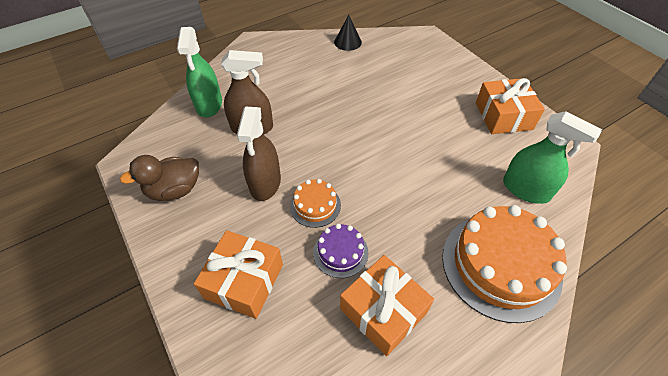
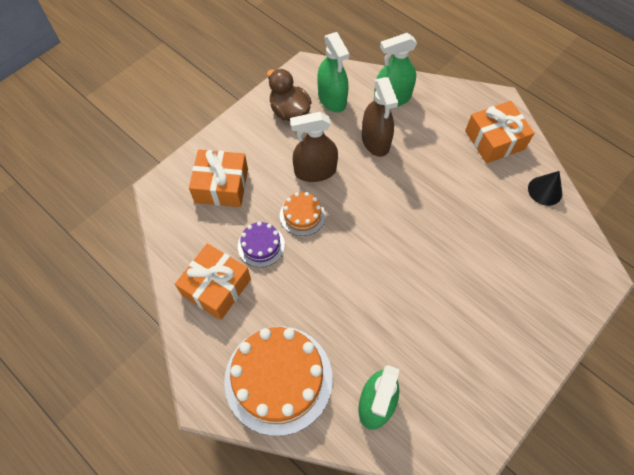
camera: 75 degrees right, 10 degrees up
(181, 149) = (332, 99): none -> green spray bottle
(503, 116) = (483, 379): orange gift -> orange gift (494, 140)

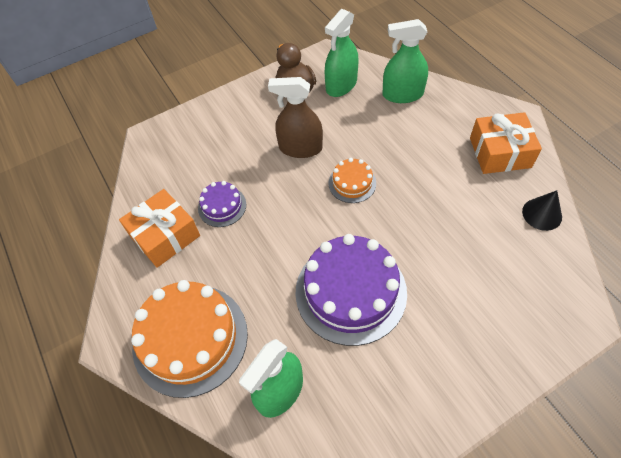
camera: 20 degrees right, 5 degrees down
(221, 186) = (206, 144): orange gift -> none
(302, 215) = (272, 186): orange cake -> orange cake (352, 183)
(332, 99) = (341, 85): green spray bottle -> green spray bottle turned 45 degrees clockwise
(375, 141) = (371, 131): brown spray bottle -> none
(407, 299) = (350, 292): none -> purple cake

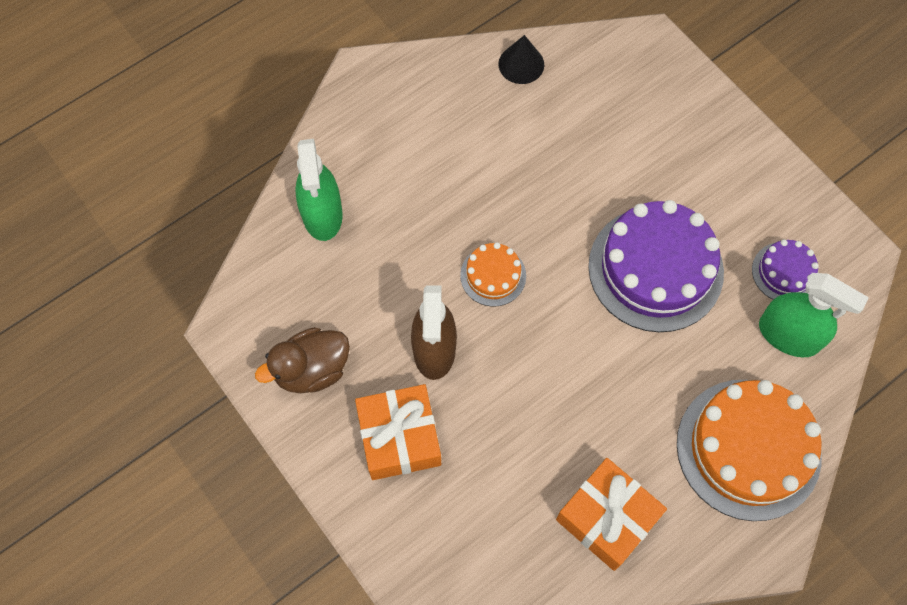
camera: 100 degrees left, 10 degrees up
(222, 206) = (549, 446): purple cake -> purple cake (784, 272)
(341, 85) = (302, 301): green spray bottle -> none
(500, 152) = (428, 99): orange gift -> orange gift (399, 437)

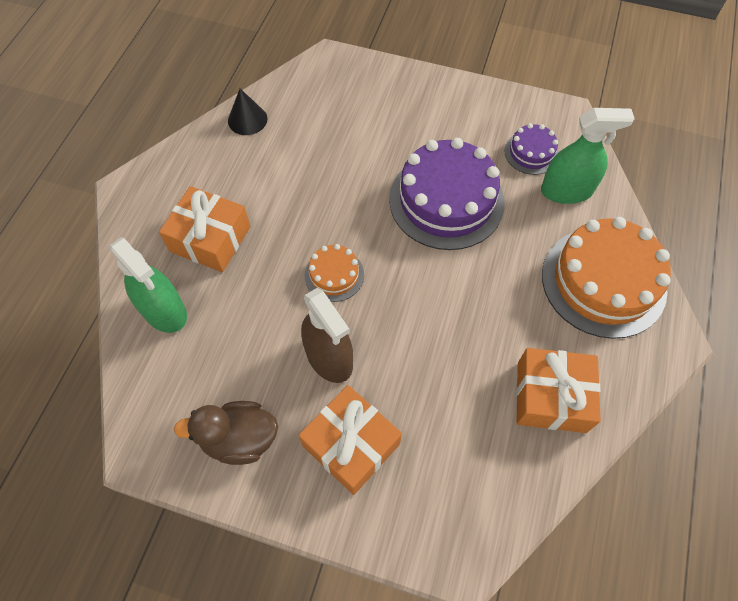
camera: 35 degrees left, 5 degrees down
(312, 370) = (239, 439): brown duck -> brown duck turned 60 degrees clockwise
(405, 169) = (210, 239): none -> orange gift

